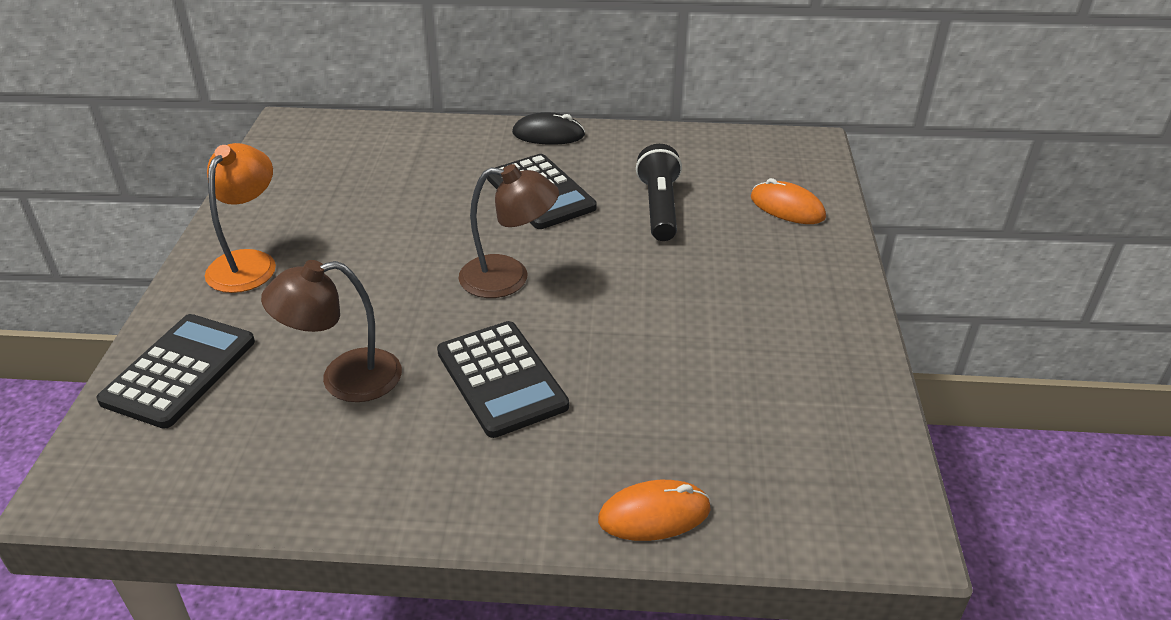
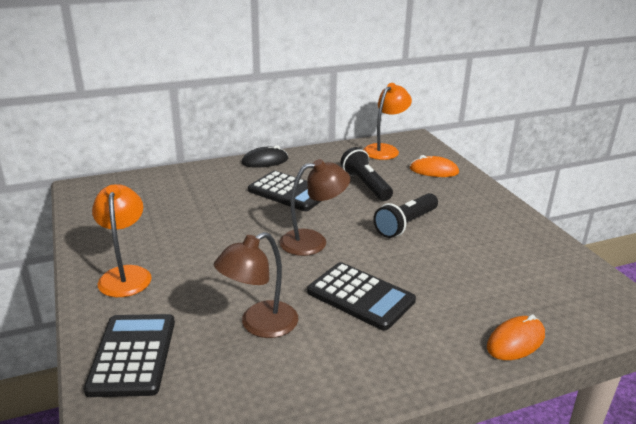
camera: 25 degrees left, 10 degrees down
(661, 287) = (406, 224): none -> black flashlight
(742, 153) = (385, 149): none -> orange lamp

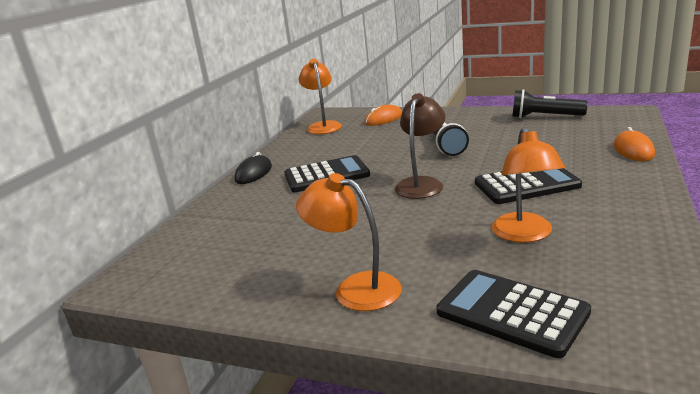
camera: 45 degrees left, 5 degrees down
(259, 325) = (525, 235): brown lamp -> orange lamp
(366, 185) = (365, 145): black flashlight -> black flashlight (544, 117)

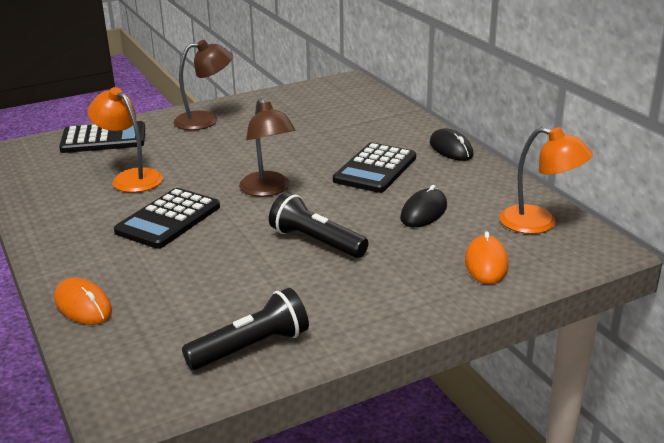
camera: 130 degrees right, 5 degrees up
(355, 288) = (205, 120): orange lamp -> brown lamp
(359, 144) = (423, 212): none -> black mouse

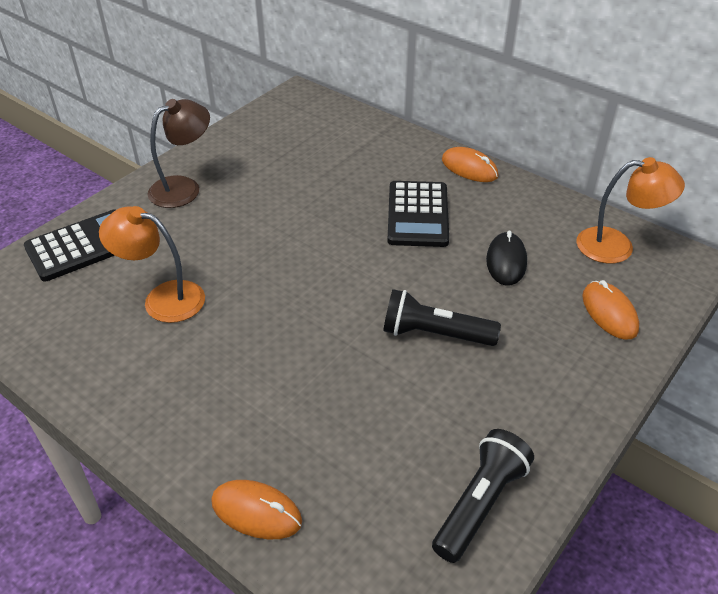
camera: 25 degrees left, 15 degrees up
(168, 219) = (255, 349): black calculator -> none
(268, 190) = (331, 274): brown lamp -> none
(451, 149) = (469, 168): black mouse -> orange mouse

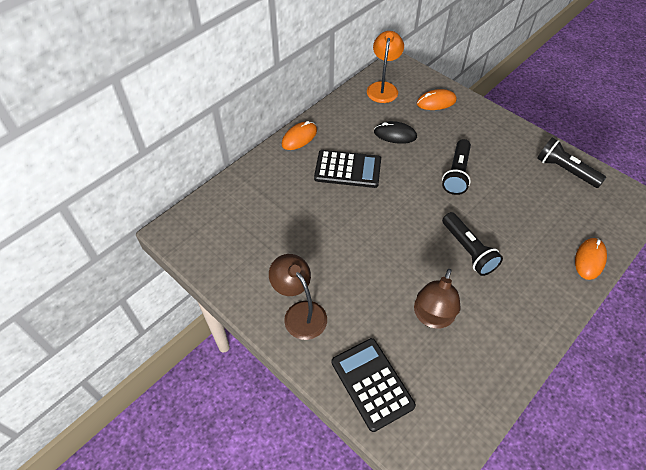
camera: 85 degrees left, 10 degrees up
(163, 298) = (432, 317): orange lamp -> brown lamp
(275, 341) = (468, 250): none -> black flashlight

